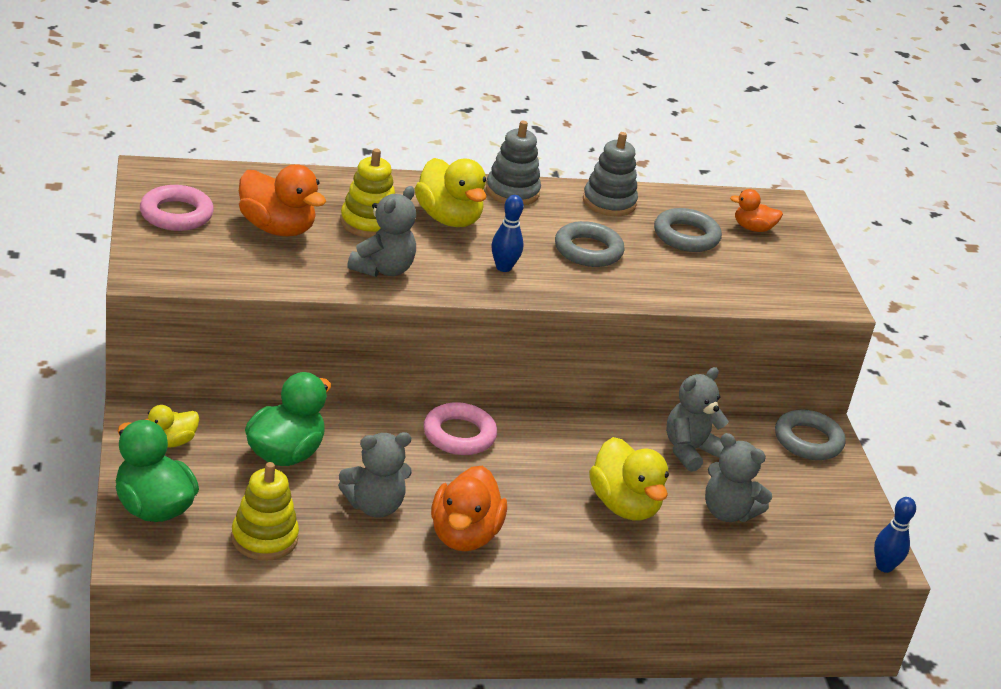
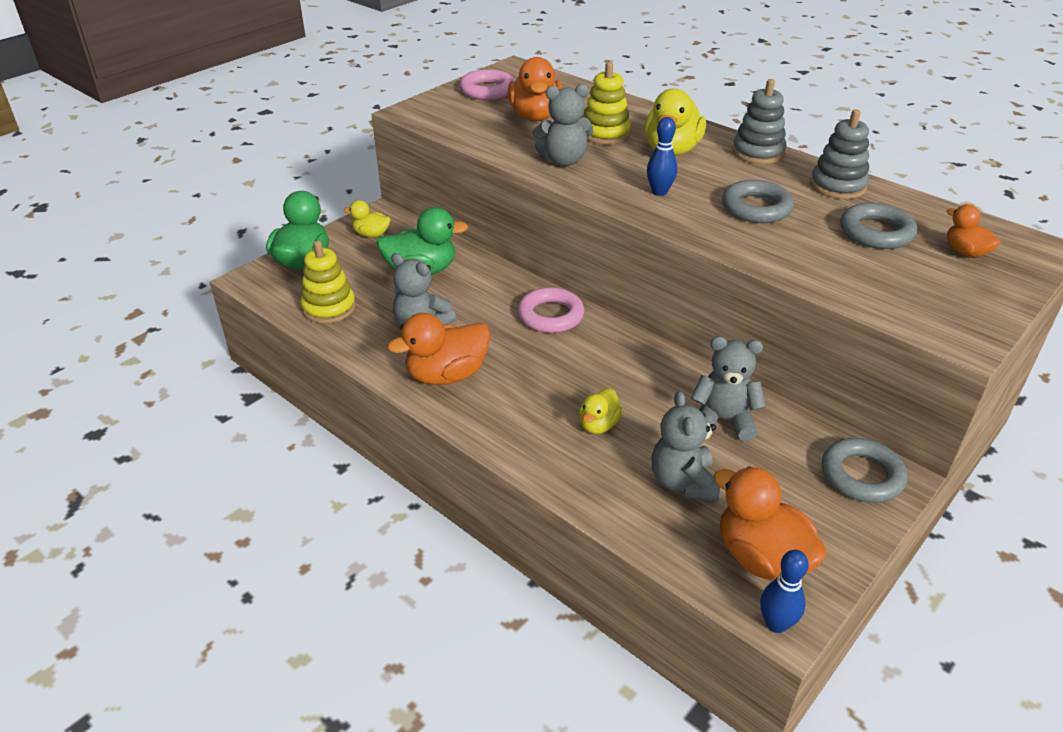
camera: 55 degrees right, 5 degrees up
(624, 505) = (598, 425): yellow duck -> yellow duck, size x0.56
(829, 532) = (761, 557): none -> orange duck

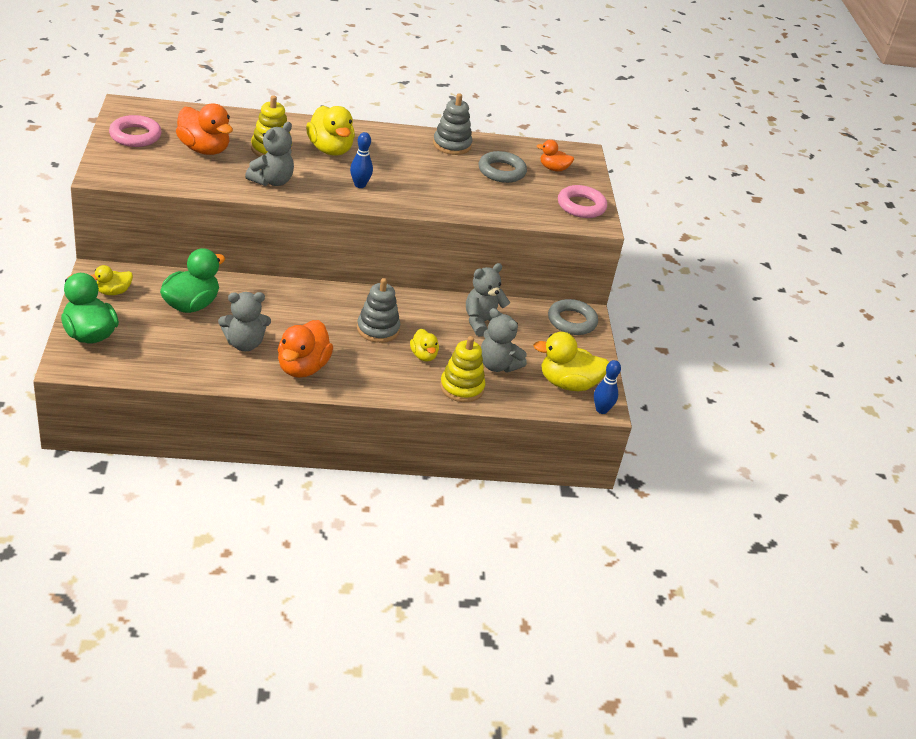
camera: 50 degrees left, 0 degrees up
(329, 308) = (161, 359): yellow stacking toy -> yellow stacking toy (461, 387)
(550, 315) = (318, 300): pink ring -> pink ring (581, 206)
(756, 208) = (425, 177): grey ring -> none
(758, 152) = (383, 134): grey stacking toy -> grey stacking toy (378, 329)
(761, 557) = (568, 384): orange duck -> yellow duck

